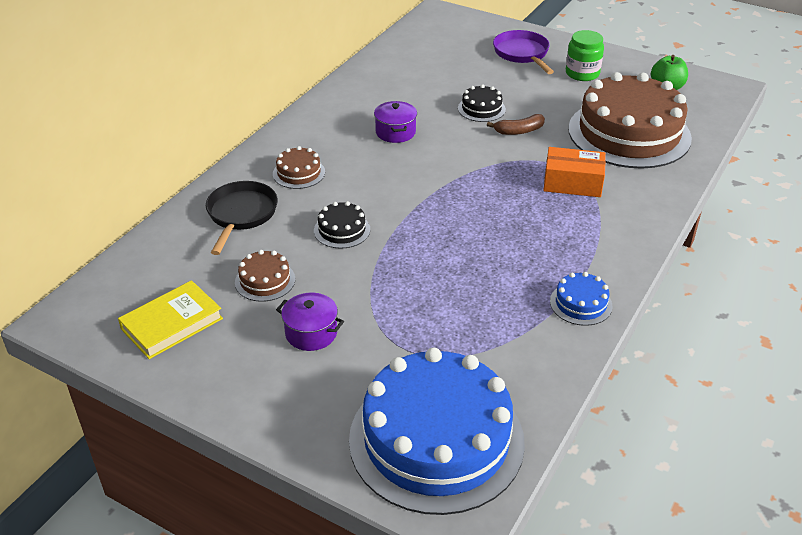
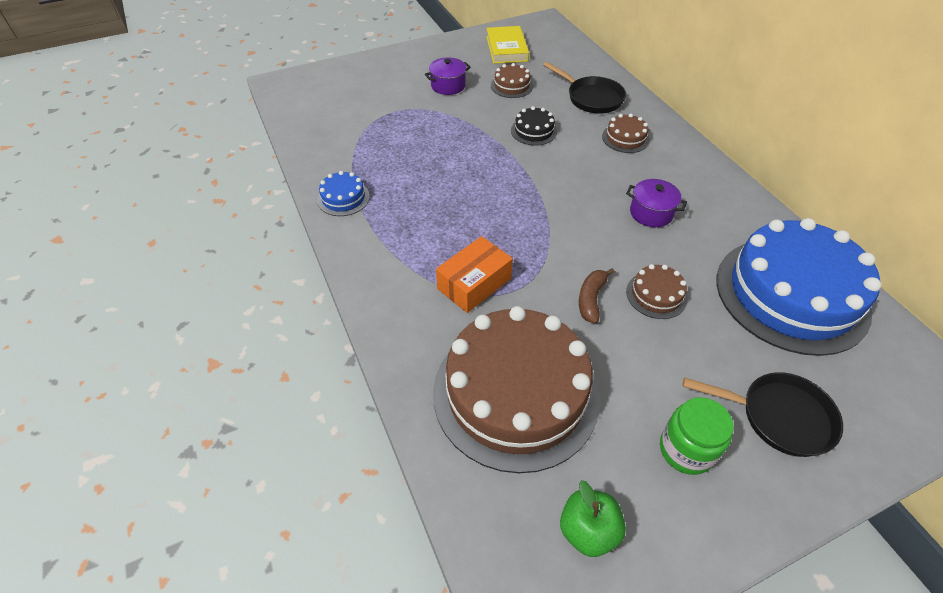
camera: 125 degrees right, 10 degrees up
(436, 440) = (326, 94): blue cake -> blue cake (791, 294)
(481, 109) = (656, 295): black cake -> brown cake
(522, 54) = (779, 416): purple pan -> black pan

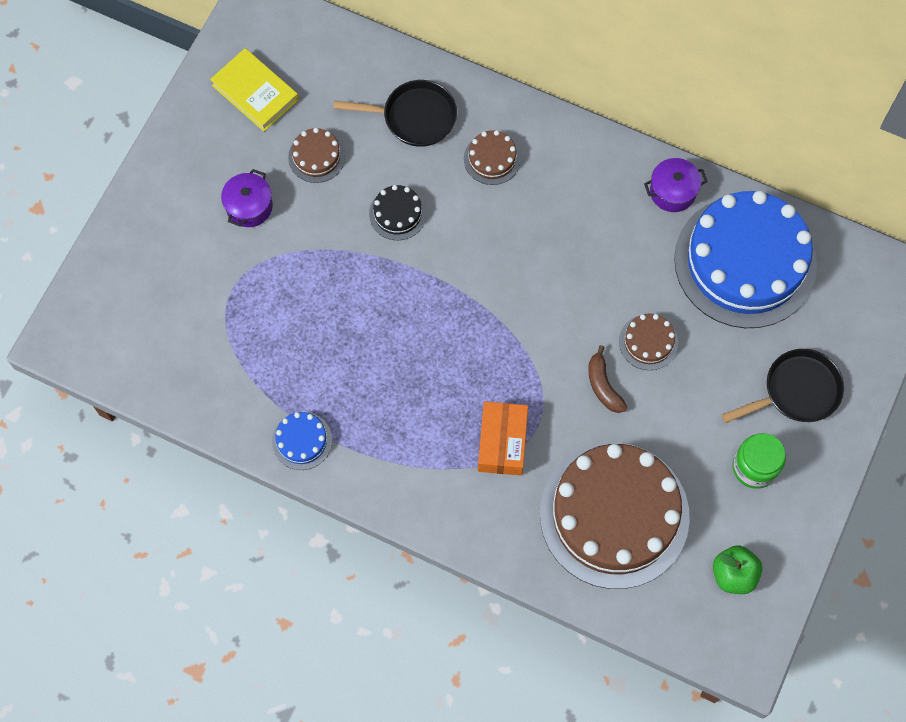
camera: 40 degrees left, 20 degrees up
(651, 213) = (583, 248): purple pot -> purple pot (672, 192)

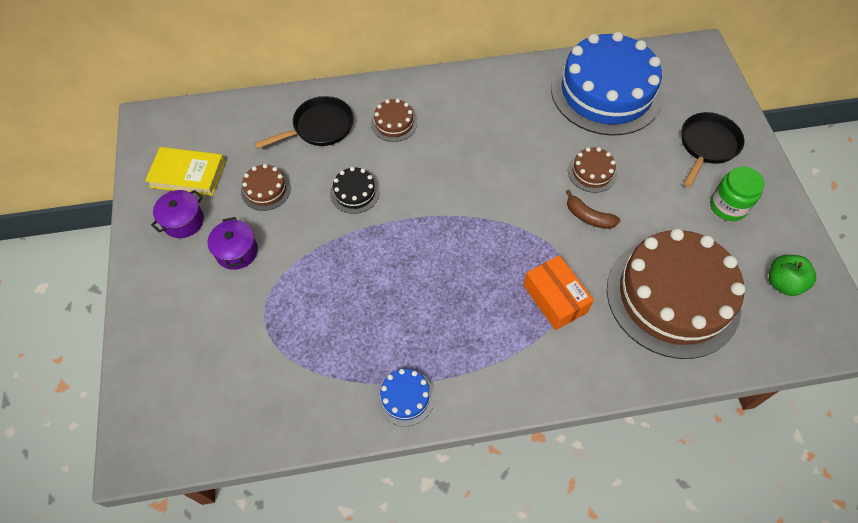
camera: 35 degrees left, 10 degrees down
(672, 192) = (526, 78): purple pot -> purple pot (183, 221)

